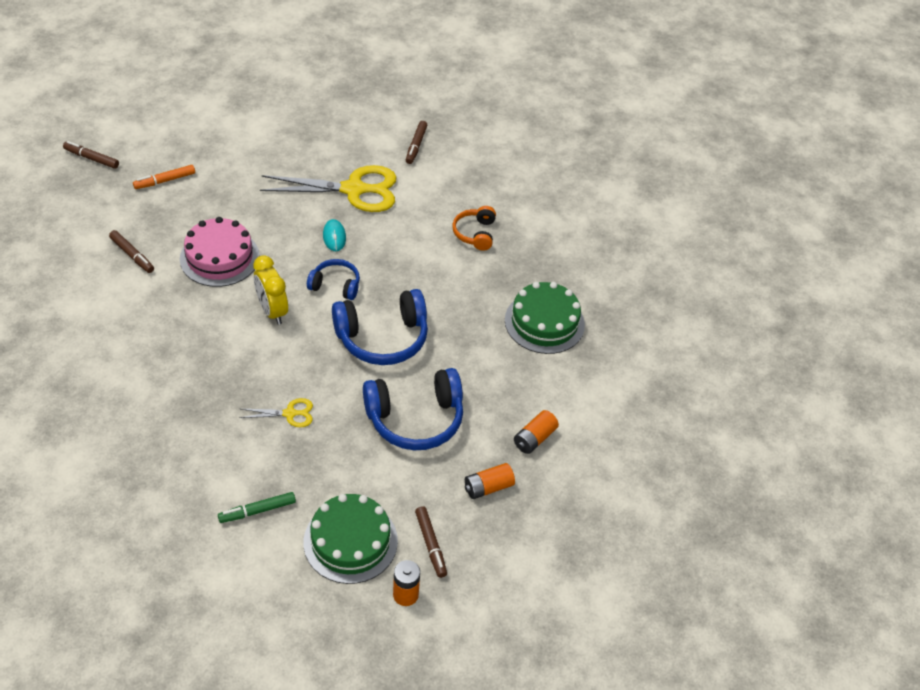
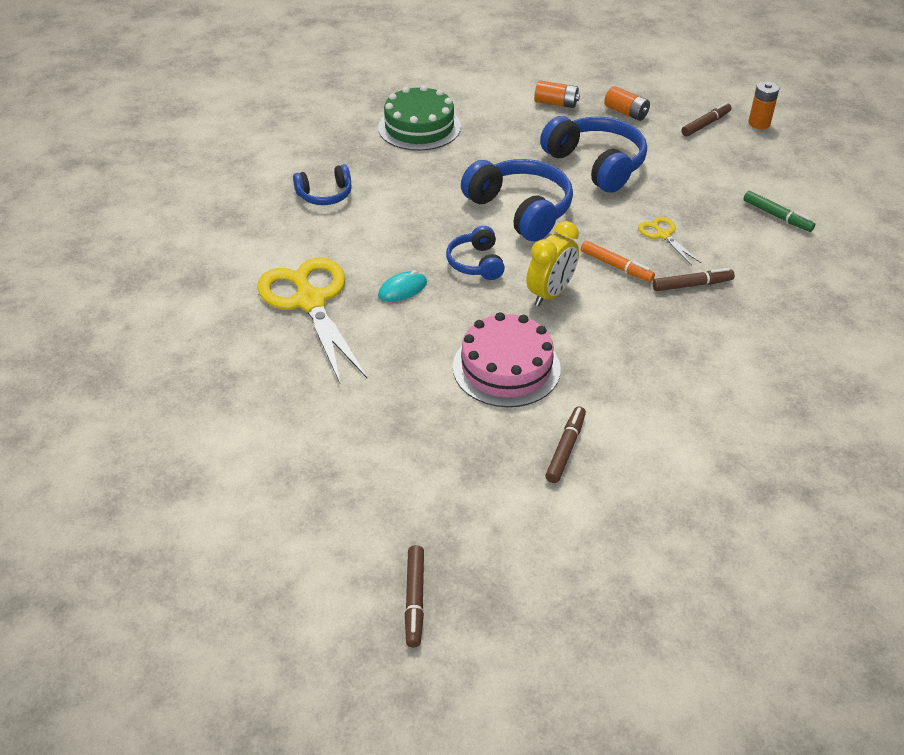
camera: 110 degrees left, 5 degrees down
(165, 181) = (407, 485): orange marker -> orange marker (616, 266)
(350, 541) = (747, 161): green cake -> none
(416, 146) = (195, 278): brown marker -> brown marker (692, 285)
(475, 233) = (325, 195): orange headphones -> blue headphones

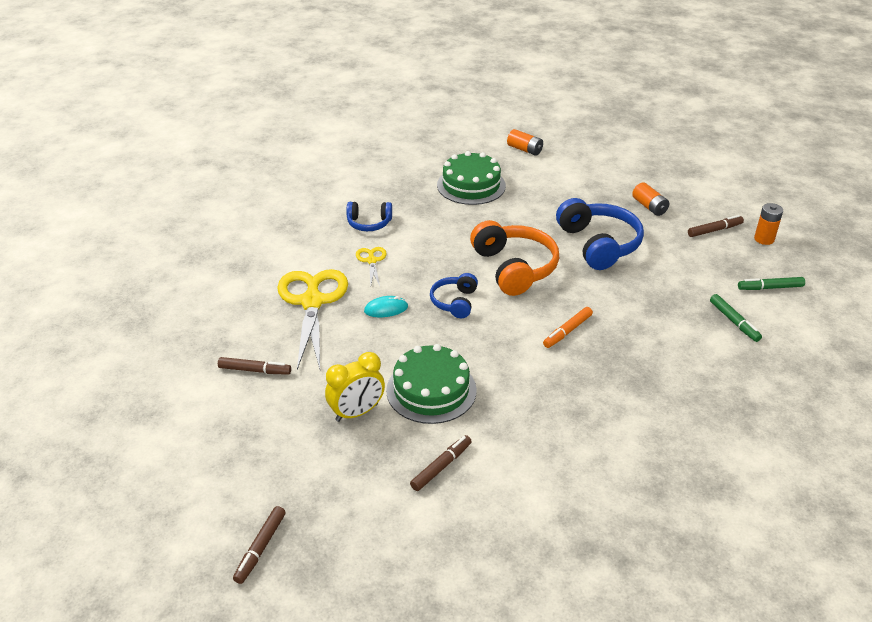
camera: 20 degrees right, 5 degrees down
(506, 367) = (431, 390): pink cake -> green cake
(520, 210) = (514, 268): blue headphones -> orange headphones
(550, 294) = (500, 340): yellow clock -> yellow clock (357, 412)
(556, 103) = (593, 187): orange battery -> orange battery (524, 149)
(616, 266) = (567, 331): orange marker -> orange marker turned 75 degrees clockwise
(663, 235) = (622, 314): yellow scissors -> yellow scissors (371, 261)
(692, 285) = (623, 362): brown marker -> brown marker (255, 370)
(792, 173) = (770, 288): none -> green marker

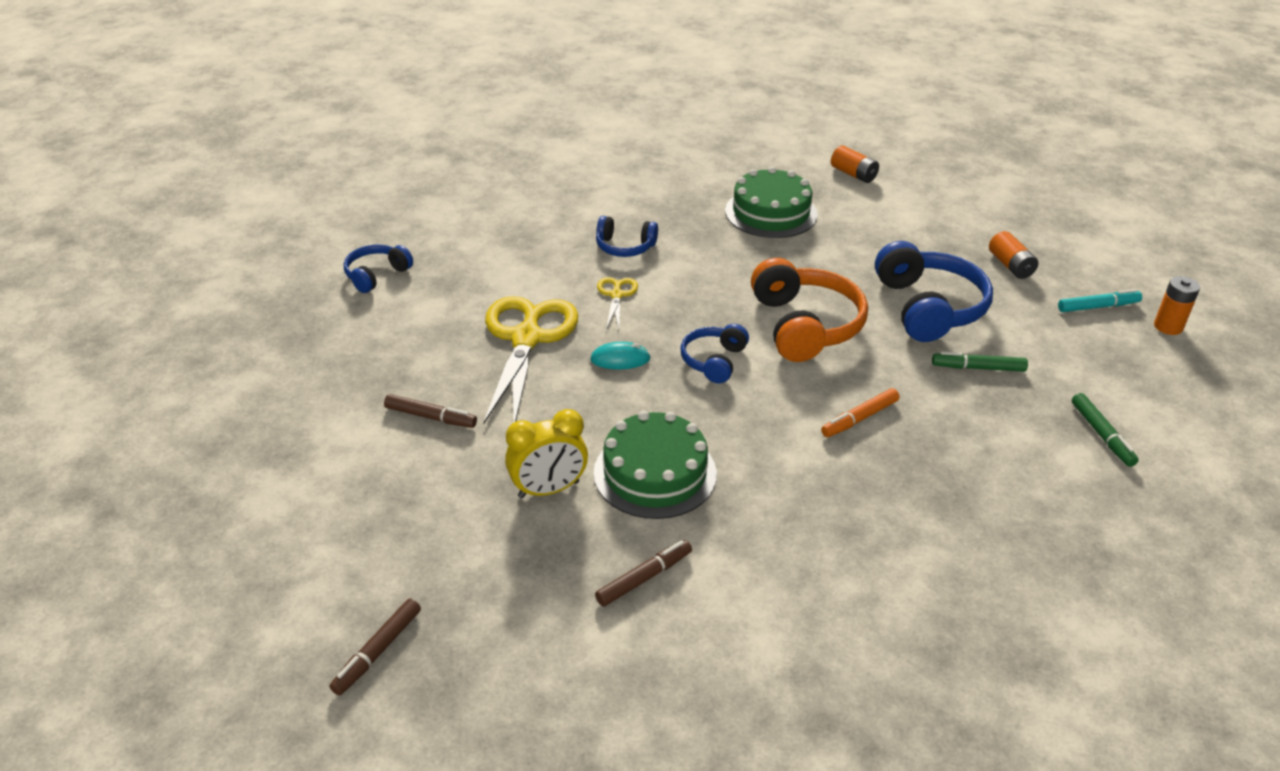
camera: 10 degrees right, 0 degrees up
(184, 266) = (376, 275): none -> blue headphones
(714, 230) = (1098, 307): brown marker -> turquoise marker
(770, 288) = (1164, 394): green marker -> green marker (978, 368)

